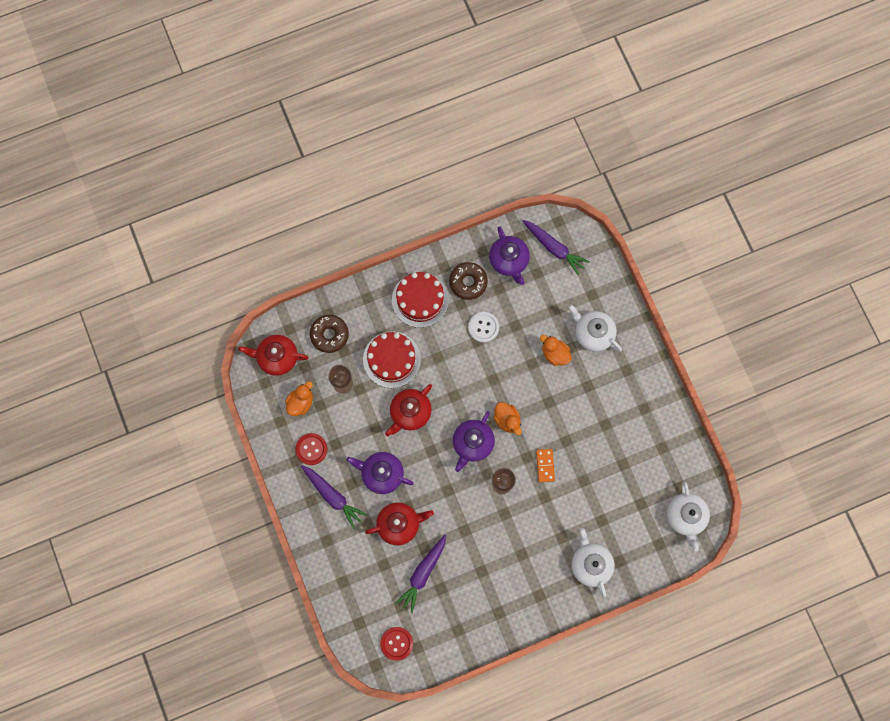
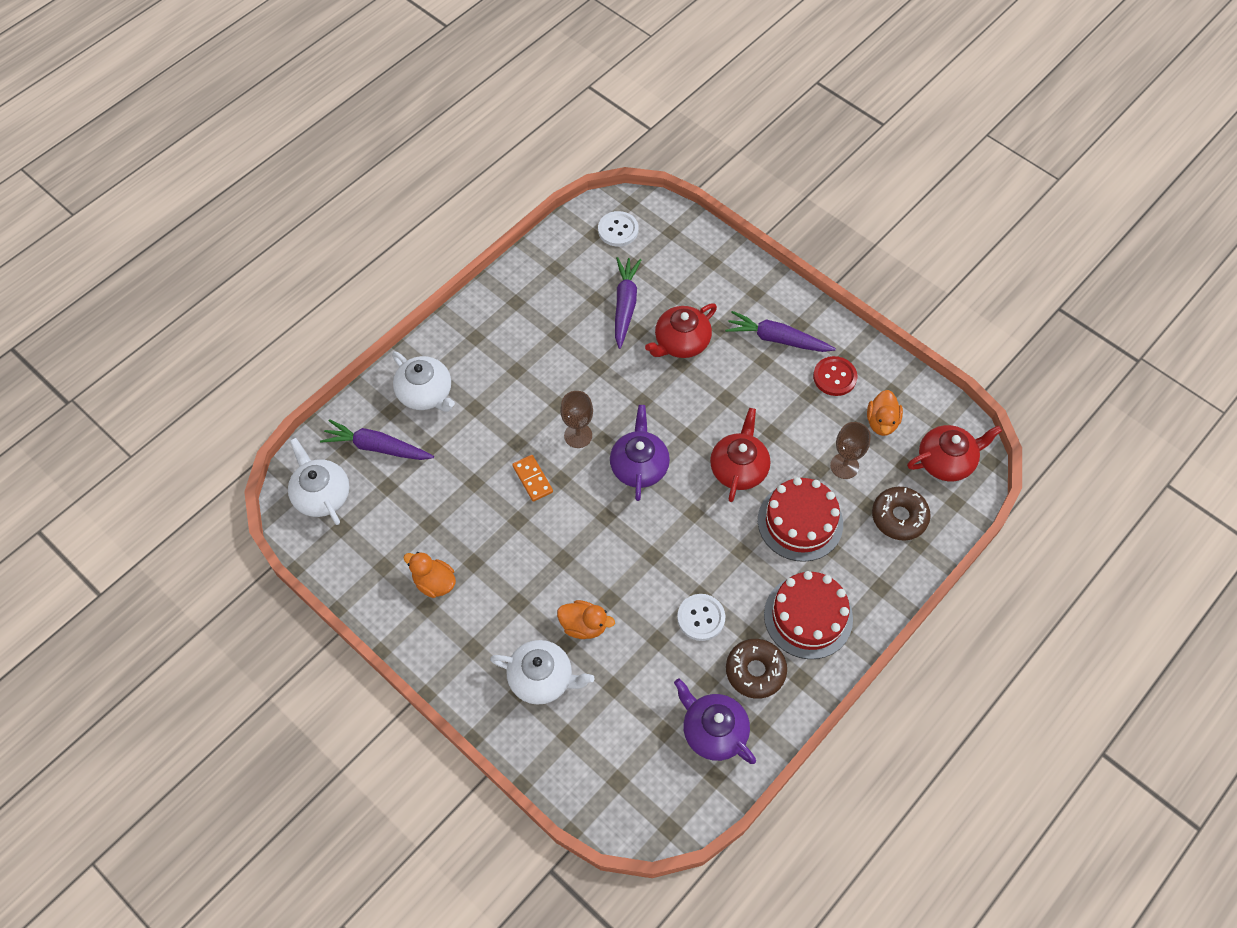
camera: 155 degrees right, 15 degrees down
(381, 474) = (733, 385): purple teapot -> none
(396, 643) = (618, 230): red button -> white button
(507, 420) = (608, 512): orange duck -> orange duck (434, 582)
(554, 248) = (656, 781): purple carrot -> purple carrot (377, 447)

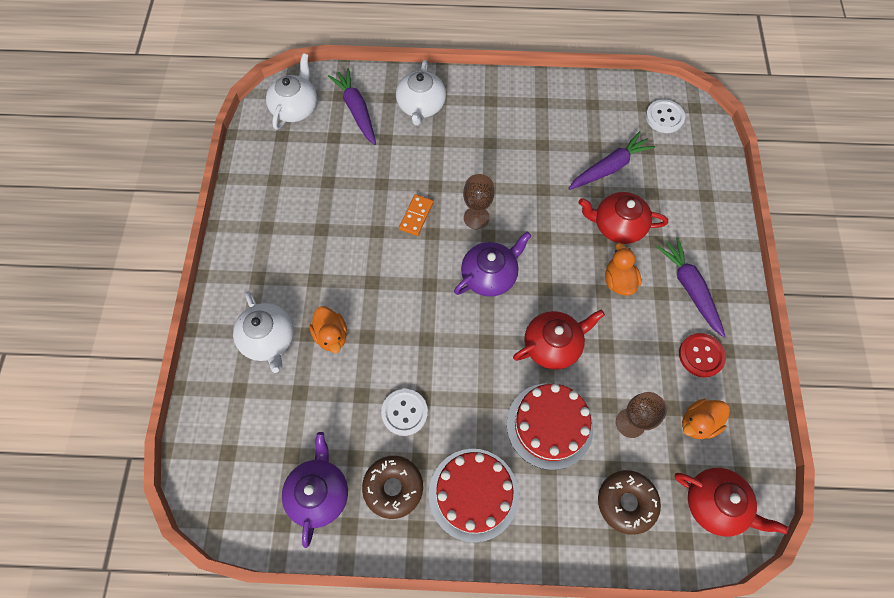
camera: 50 degrees right, 5 degrees up
(434, 582) = (287, 217): orange duck -> orange duck (618, 281)

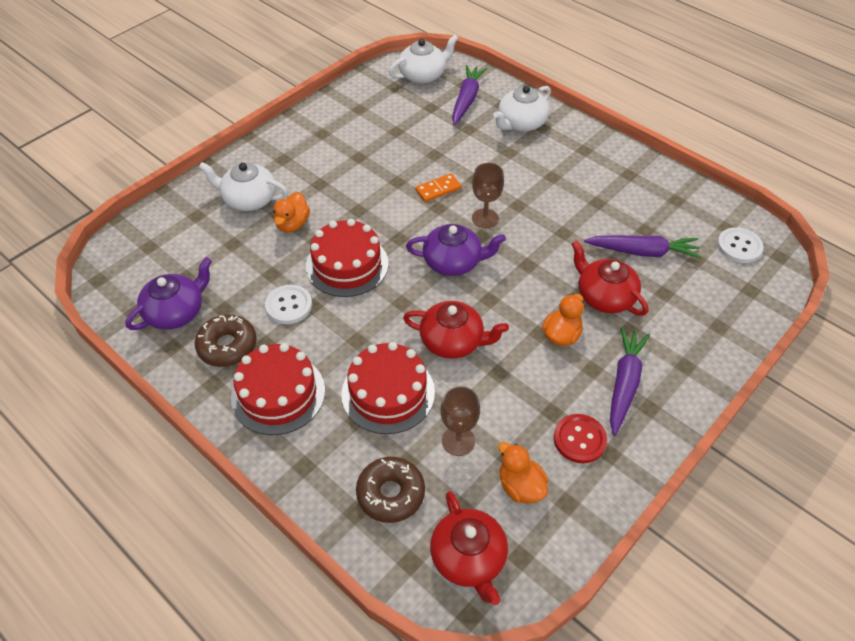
camera: 40 degrees right, 15 degrees down
(269, 339) = (249, 199): white teapot -> white teapot turned 90 degrees clockwise
(413, 340) = (347, 265): none -> red cake
(698, 423) = (520, 486): orange duck -> orange duck turned 45 degrees clockwise

